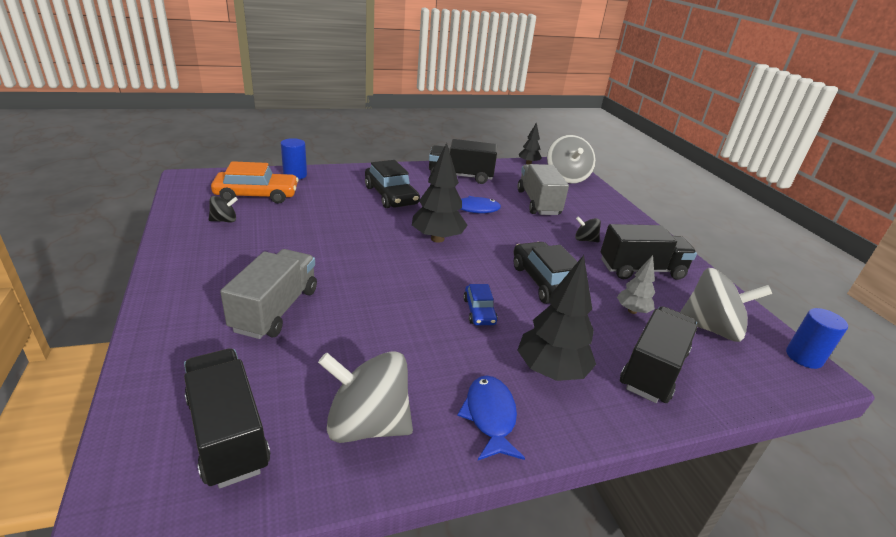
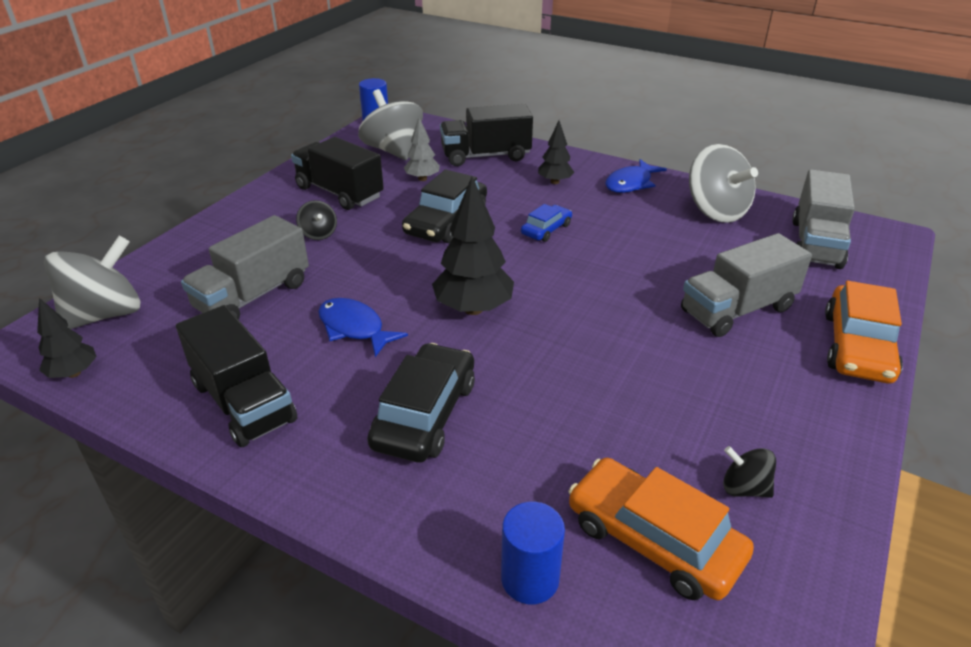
camera: 130 degrees left, 5 degrees up
(166, 321) = (857, 346): none -> orange car
(228, 433) = (816, 243): black truck -> grey truck
(551, 371) = (554, 182): black tree -> black tree, size x0.57

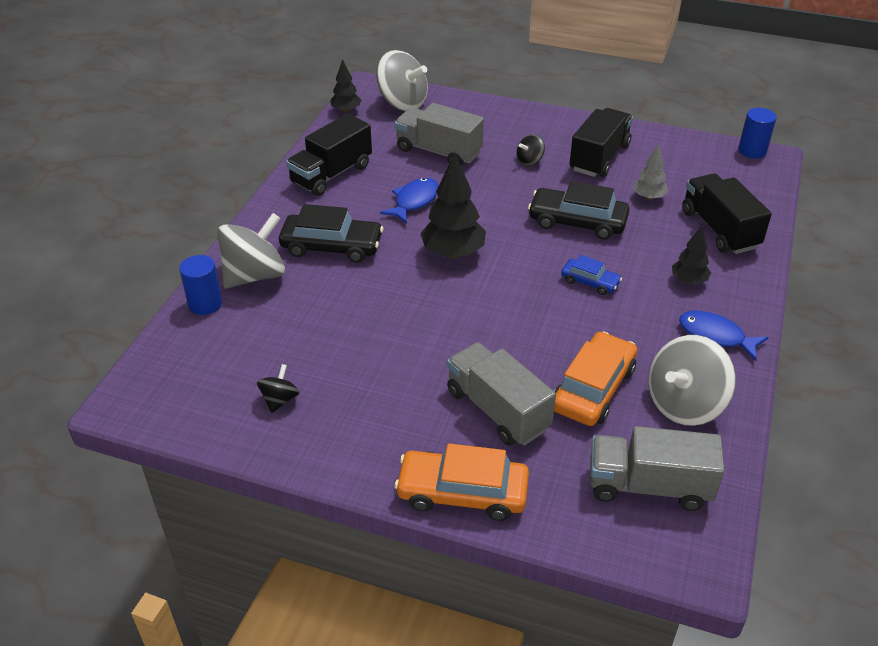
camera: 80 degrees right, 5 degrees up
(393, 150) = (695, 171): grey spinning top -> grey spinning top (255, 275)
(654, 539) = (234, 354): orange car -> orange car (593, 388)

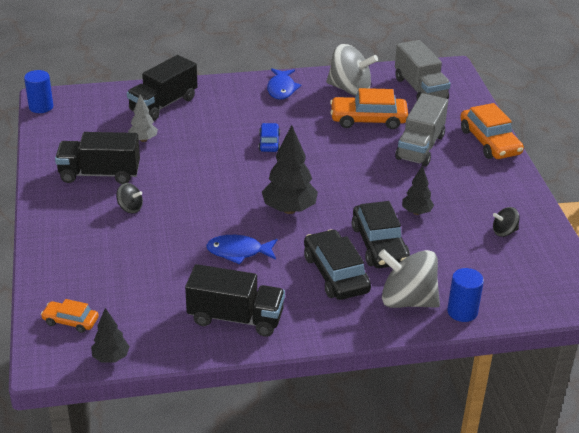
camera: 120 degrees left, 5 degrees down
(402, 103) = (70, 321): grey spinning top -> orange car
(438, 151) = (149, 264): grey truck -> none
(577, 222) = (202, 163): black car -> black car (379, 245)
(688, 281) = (234, 106): black tree -> black tree (416, 212)

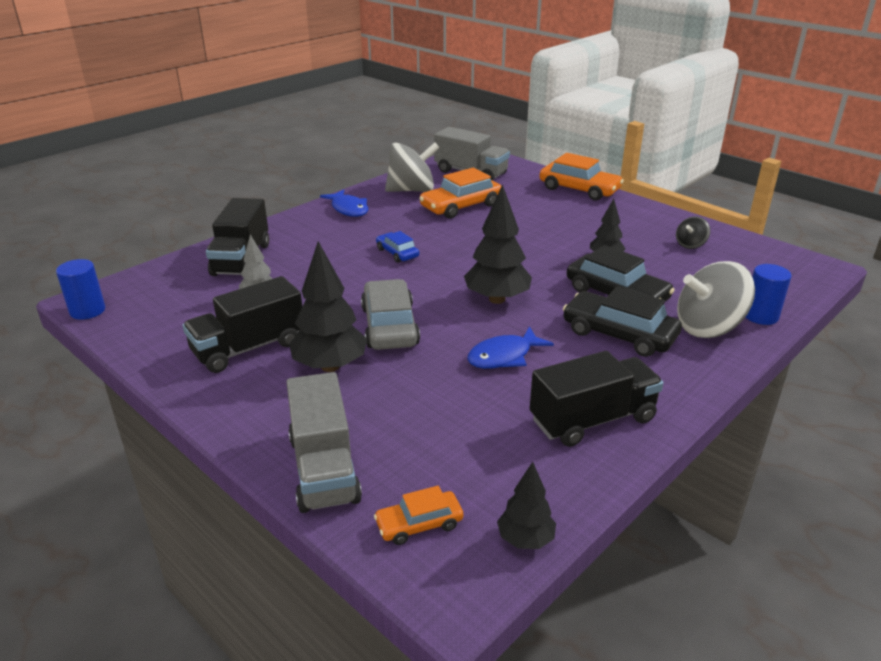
camera: 35 degrees left, 5 degrees down
(130, 208) = (330, 366): black spinning top -> black tree
(196, 197) = (389, 326): none -> grey car
(420, 147) = (533, 211): grey truck -> grey truck (324, 468)

